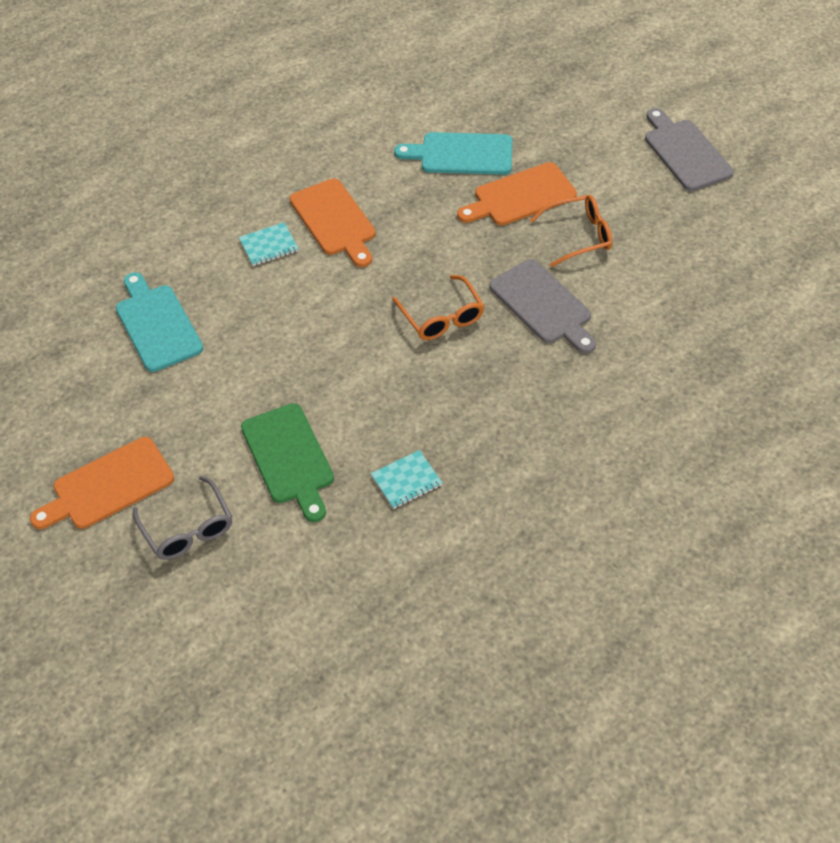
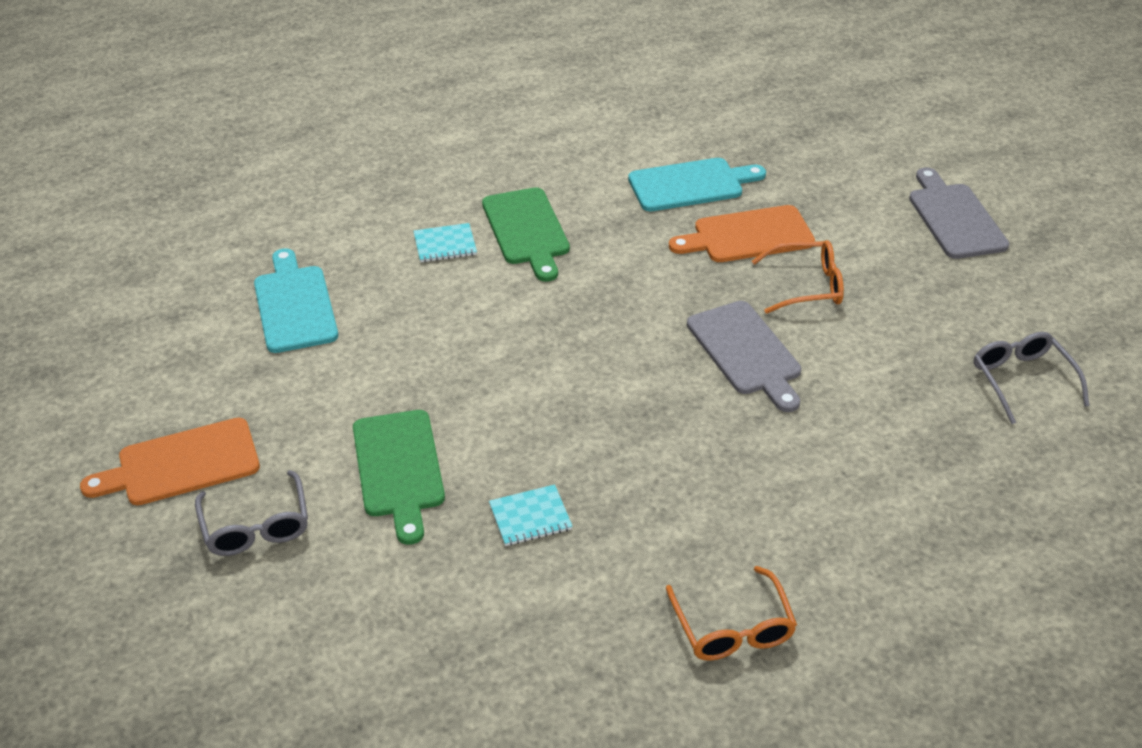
camera: 10 degrees right, 10 degrees down
(334, 220) = (527, 230): orange cutting board -> green cutting board
(442, 317) = (622, 347): orange glasses -> orange glasses (732, 628)
(461, 154) = (690, 184): turquoise cutting board -> turquoise cutting board turned 150 degrees clockwise
(764, 293) = (1022, 380): none -> grey glasses

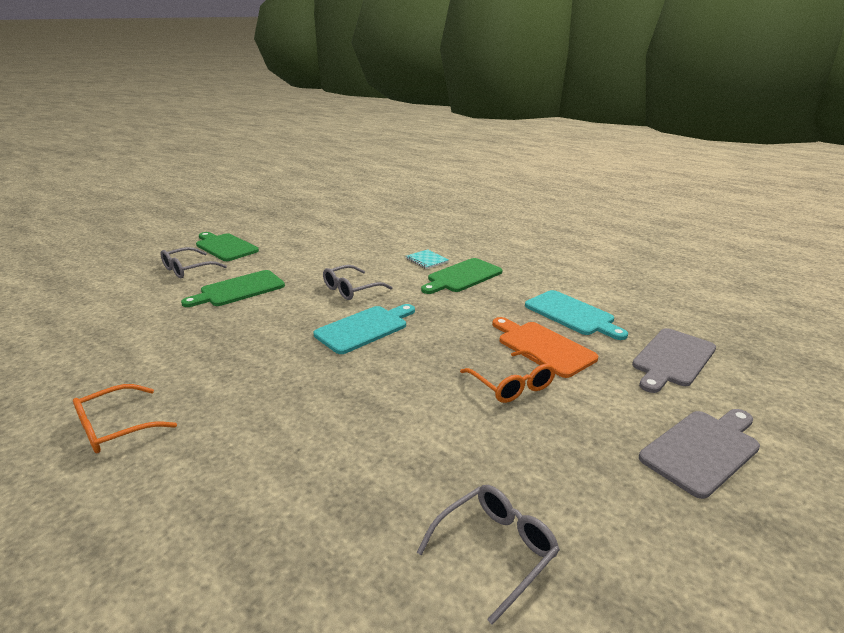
camera: 65 degrees right, 15 degrees down
(182, 464) = (225, 247): orange cutting board -> green cutting board
(294, 305) = (347, 241): turquoise cutting board -> turquoise cutting board (364, 328)
(490, 346) = (351, 289): none -> grey glasses
(530, 517) = (211, 332): turquoise notebook -> none
(746, 352) = (410, 373): grey cutting board -> grey cutting board (672, 359)

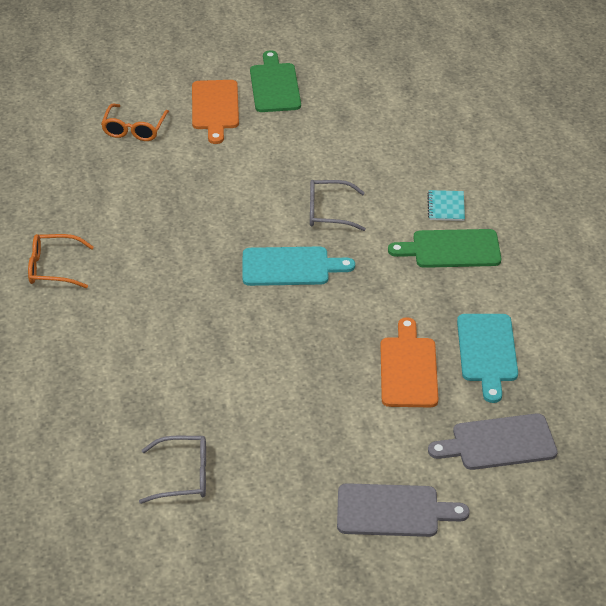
camera: 40 degrees right, 15 degrees up
(188, 269) = (215, 108): grey glasses -> orange cutting board
(239, 289) = (235, 161): green cutting board -> none
(512, 384) = (335, 386): orange glasses -> orange glasses (134, 129)

